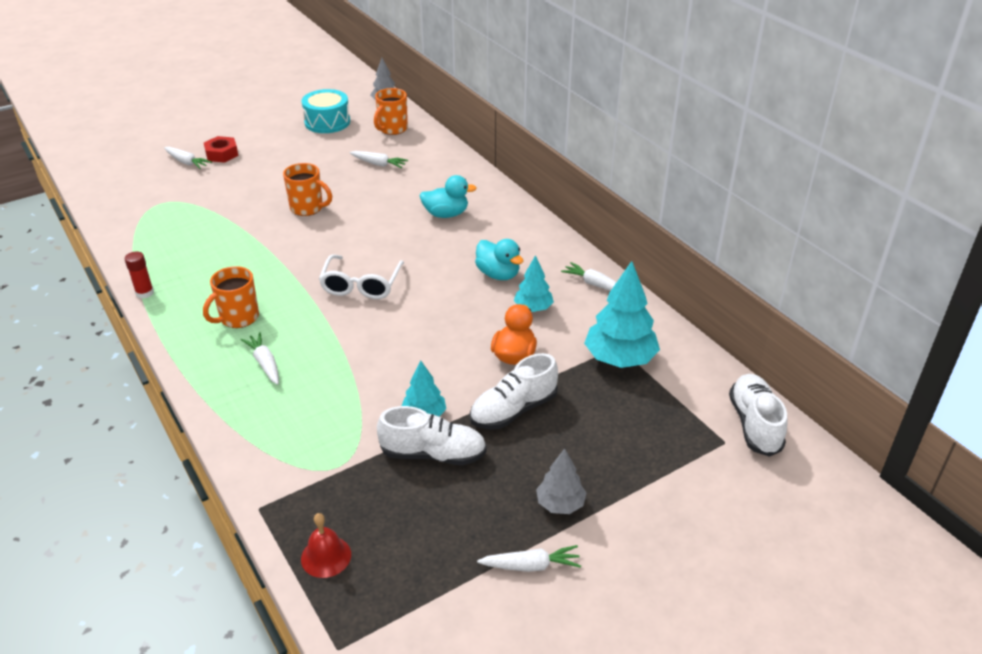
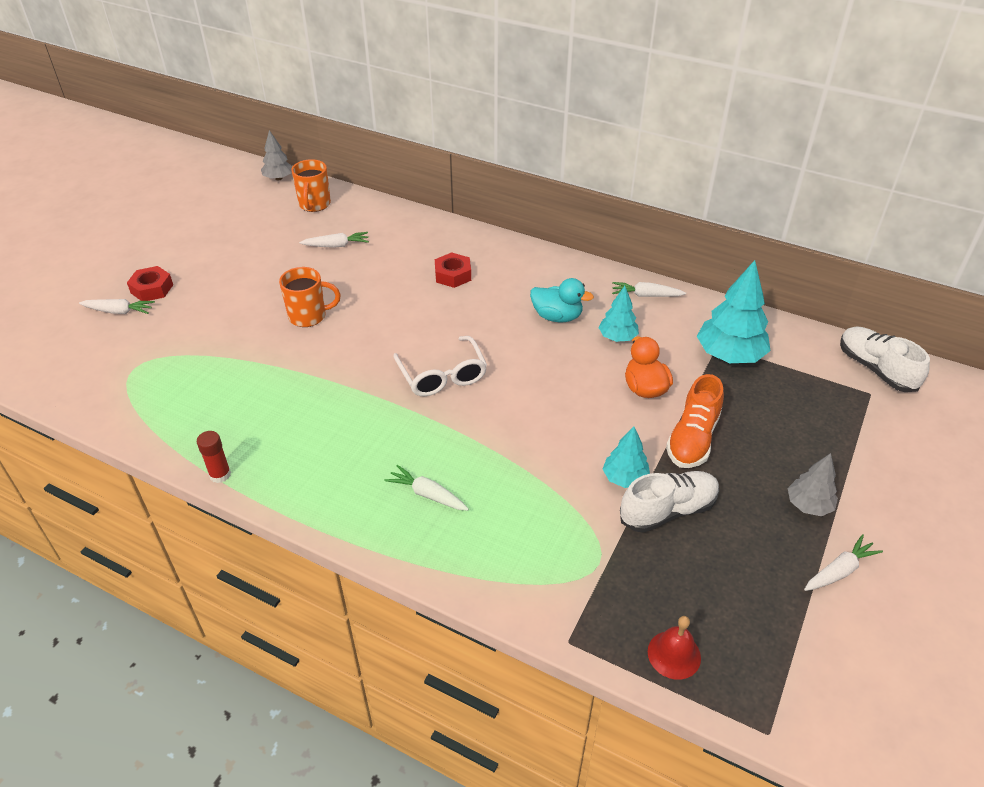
camera: 30 degrees left, 5 degrees up
(238, 318) = (352, 459): orange mug -> none
(327, 122) = (237, 217): turquoise drum -> none
(446, 214) = (453, 275): turquoise duck -> red nut
(513, 410) = (692, 439): white shoe -> orange shoe

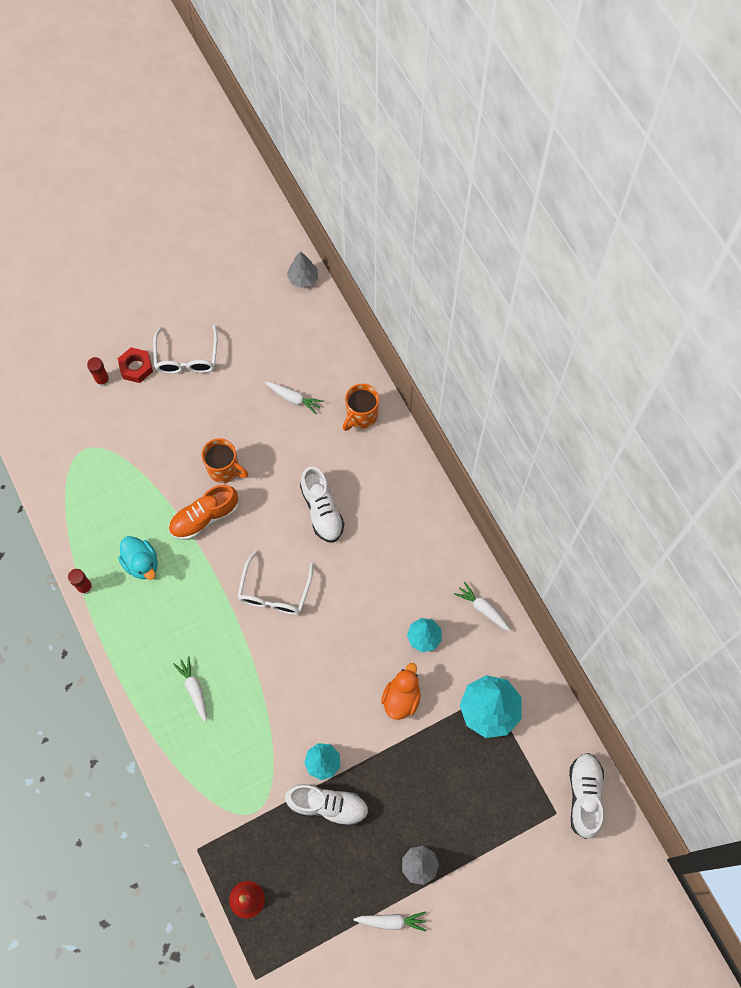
camera: 35 degrees right, 25 degrees up
(119, 311) = (102, 380): white carrot -> red glue stick
(203, 262) = (187, 358): none -> white glasses
(314, 205) = (309, 334): orange mug -> orange mug (361, 416)
(434, 301) = (322, 510): none -> white shoe
(453, 275) = (356, 490): red nut -> none
(557, 317) = (398, 587): turquoise duck -> turquoise duck (142, 563)
(692, 439) = (394, 763): orange shoe -> orange shoe (204, 518)

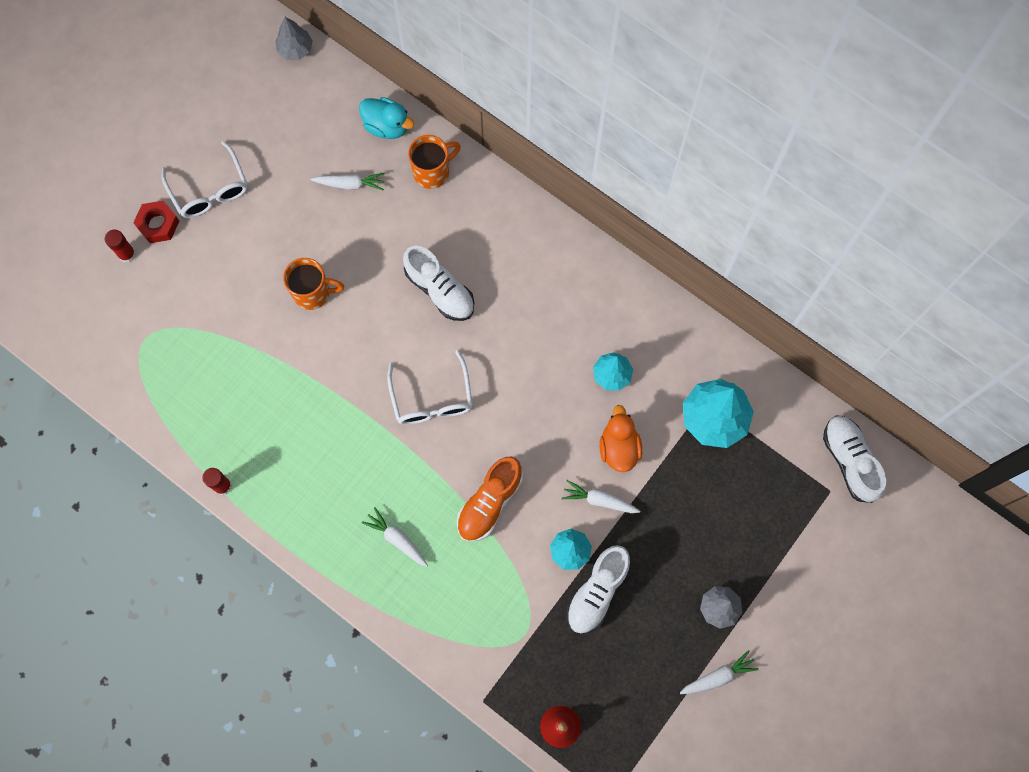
camera: 25 degrees left, 5 degrees up
(142, 563) = (272, 432): turquoise duck -> turquoise duck (387, 126)
(204, 518) = (317, 354): orange shoe -> orange shoe (489, 503)
(328, 805) = (597, 592): white shoe -> white shoe turned 135 degrees clockwise
(361, 416) = (432, 172): orange mug -> orange mug turned 135 degrees counterclockwise
(482, 609) = (658, 318): white carrot -> white carrot (599, 500)

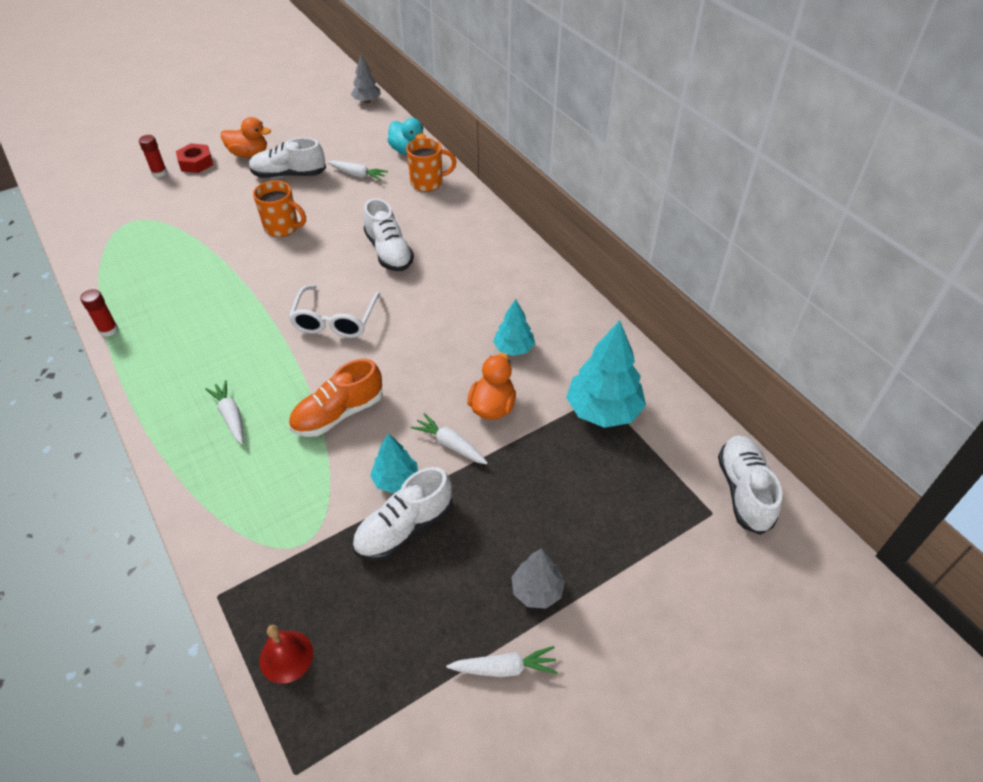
camera: 20 degrees right, 25 degrees down
(210, 190) = (249, 154): white glasses -> orange duck
(274, 209) = (289, 175): none -> white shoe

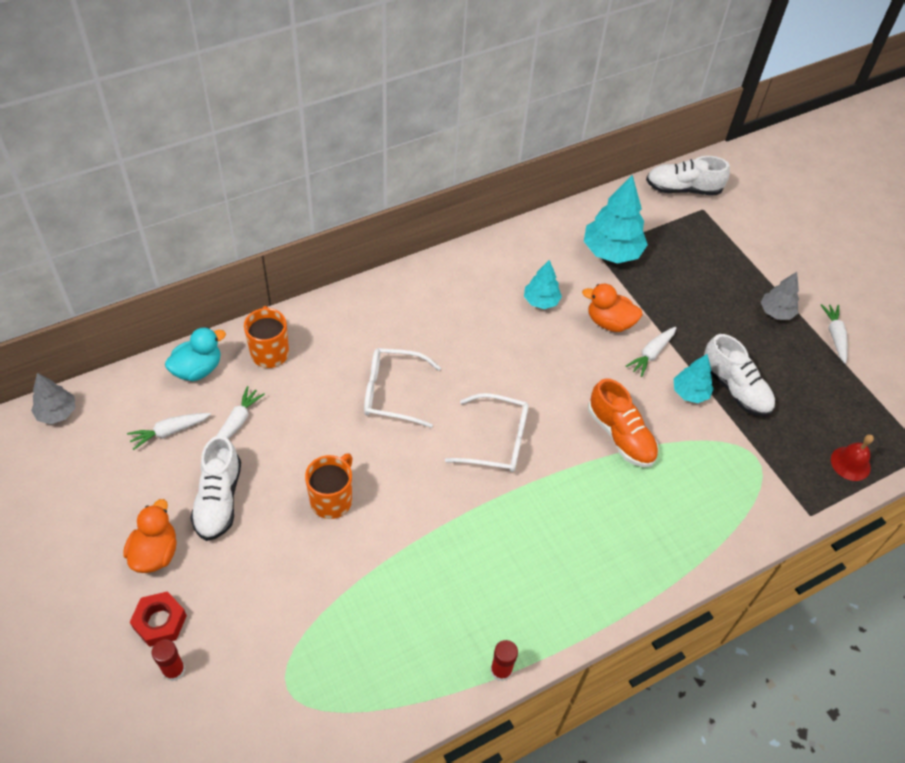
camera: 90 degrees left, 5 degrees up
(230, 416) = (626, 525): white carrot -> white carrot (169, 432)
(389, 252) = (392, 392): white shoe -> white glasses

